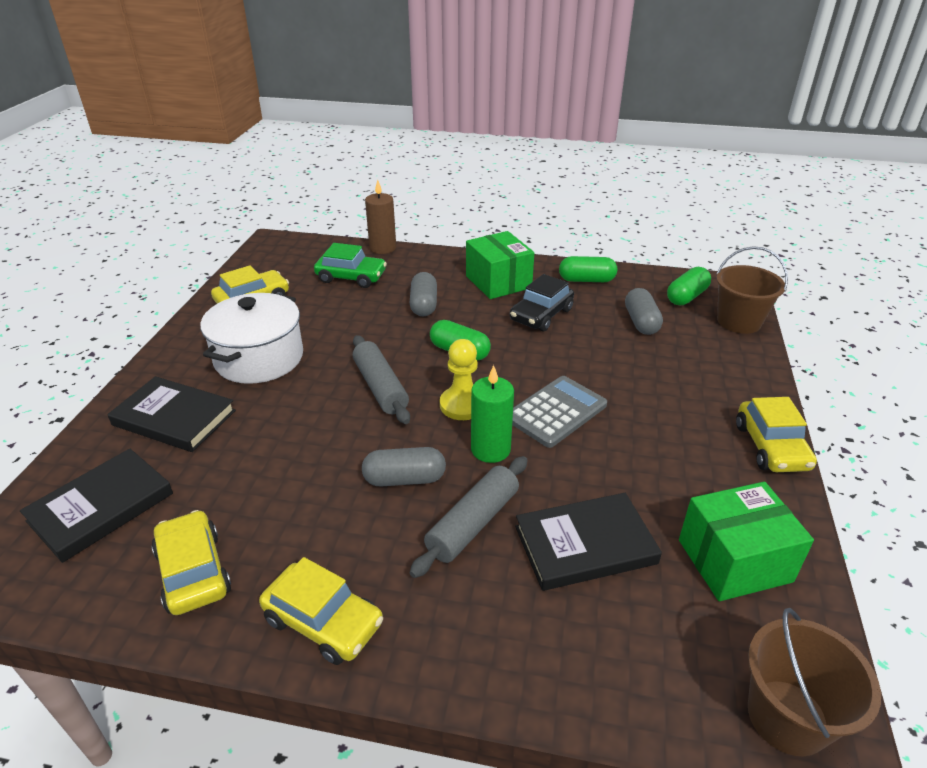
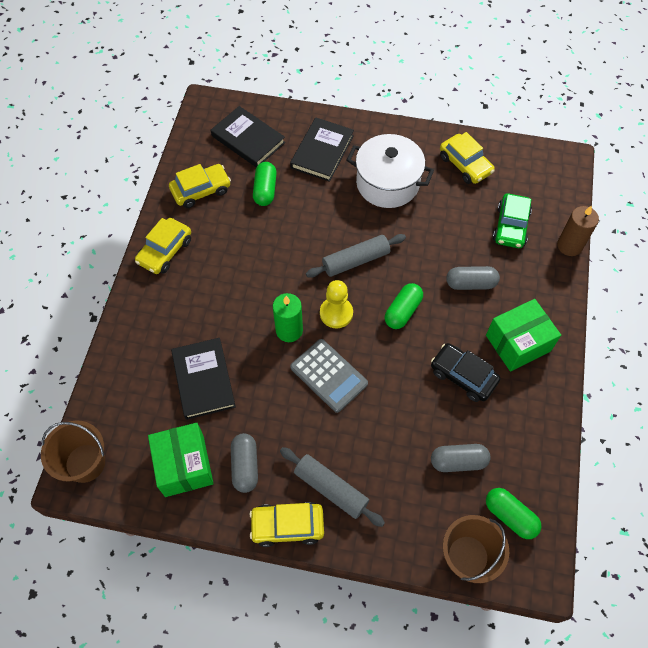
camera: 90 degrees right, 25 degrees up
(404, 479) = (263, 281): grey capsule -> grey capsule (245, 466)
(473, 523) = (224, 319): grey rolling pin -> grey rolling pin (331, 489)
(586, 280) = (531, 423): green capsule -> green capsule (265, 190)

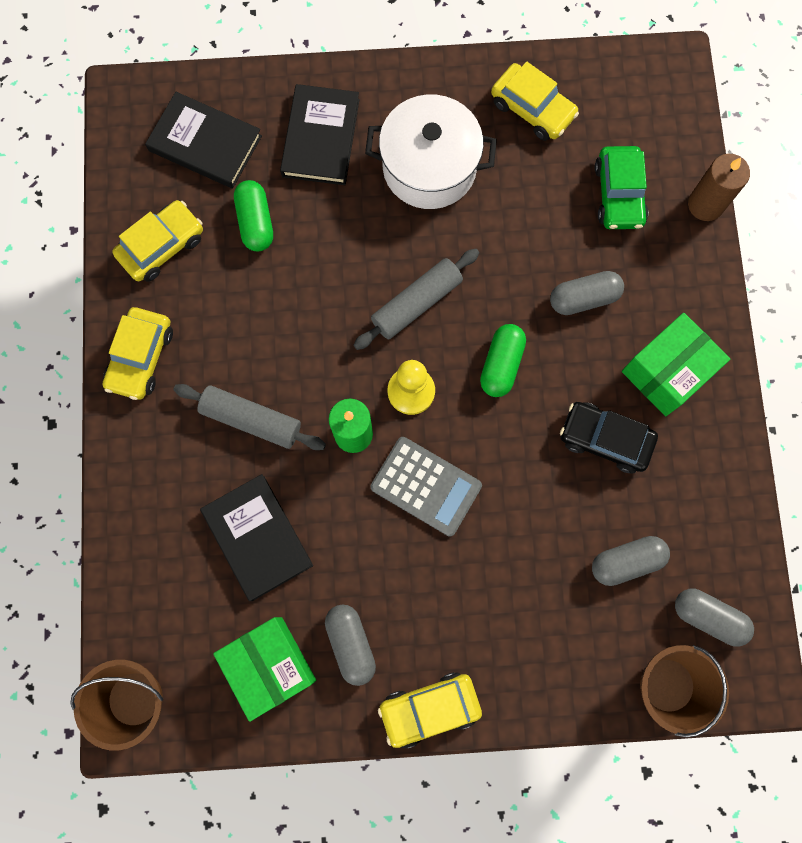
camera: 15 degrees left, 15 degrees up
(331, 489) = (472, 644): grey rolling pin -> grey rolling pin (251, 420)
(510, 516) = (708, 617): green capsule -> grey capsule

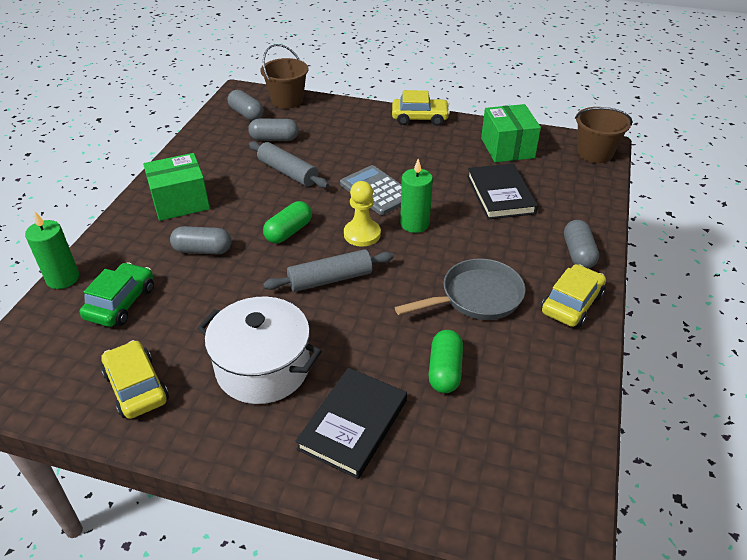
camera: 160 degrees left, 35 degrees down
(162, 246) = (540, 376): yellow car -> none
(205, 143) = (477, 456): black book -> none
(247, 332) = (476, 297): none -> grey pan
(251, 420) = (488, 248): grey rolling pin -> grey rolling pin (288, 172)
(350, 644) = (455, 145): grey capsule -> grey capsule (578, 254)
(605, 439) = (246, 184): black car -> none
(705, 204) = (63, 278): brown candle -> green candle

